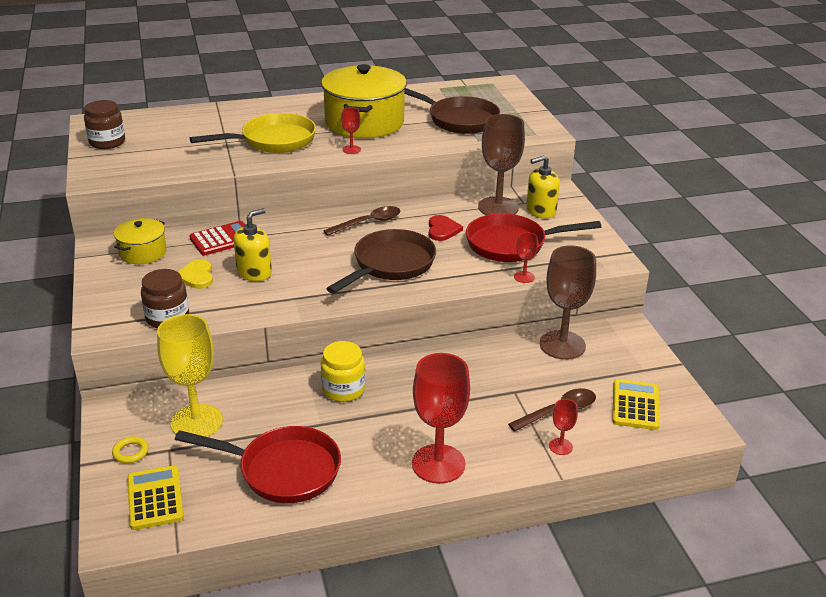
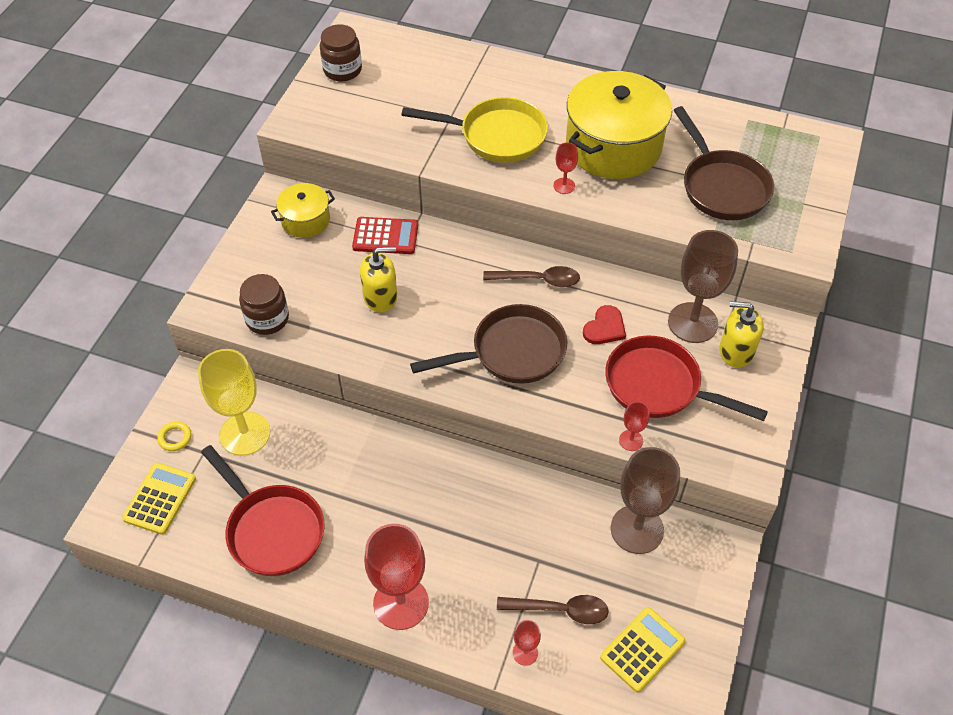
camera: 35 degrees right, 20 degrees up
(196, 276) = (328, 276): yellow heart -> none
(343, 389) = (388, 466): yellow jar -> none

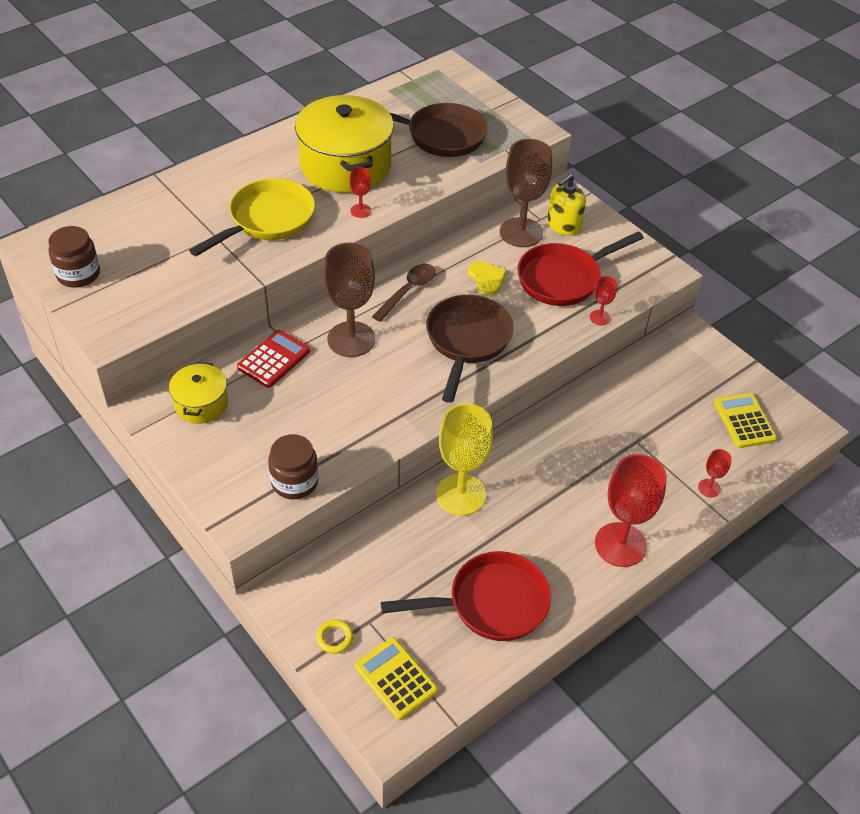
camera: 60 degrees left, 5 degrees down
(245, 433) = (373, 580): yellow goblet -> yellow goblet (460, 494)
(380, 297) = (339, 393): yellow soap dispenser -> none
(560, 610) = (686, 450): brown spoon -> none
(605, 327) = (487, 279): red heart -> yellow heart
(637, 529) = (647, 373): brown goblet -> brown goblet (351, 339)

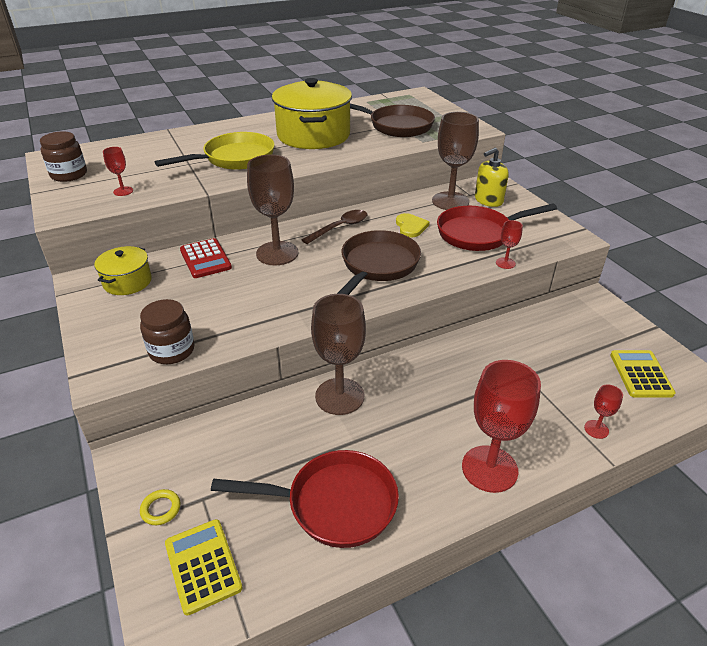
camera: 15 degrees right, 10 degrees down
(274, 359) = (205, 259): red calculator -> red calculator turned 105 degrees clockwise
(360, 211) = (312, 160): red goblet -> red goblet (123, 191)
(460, 494) = (339, 396): yellow goblet -> brown goblet

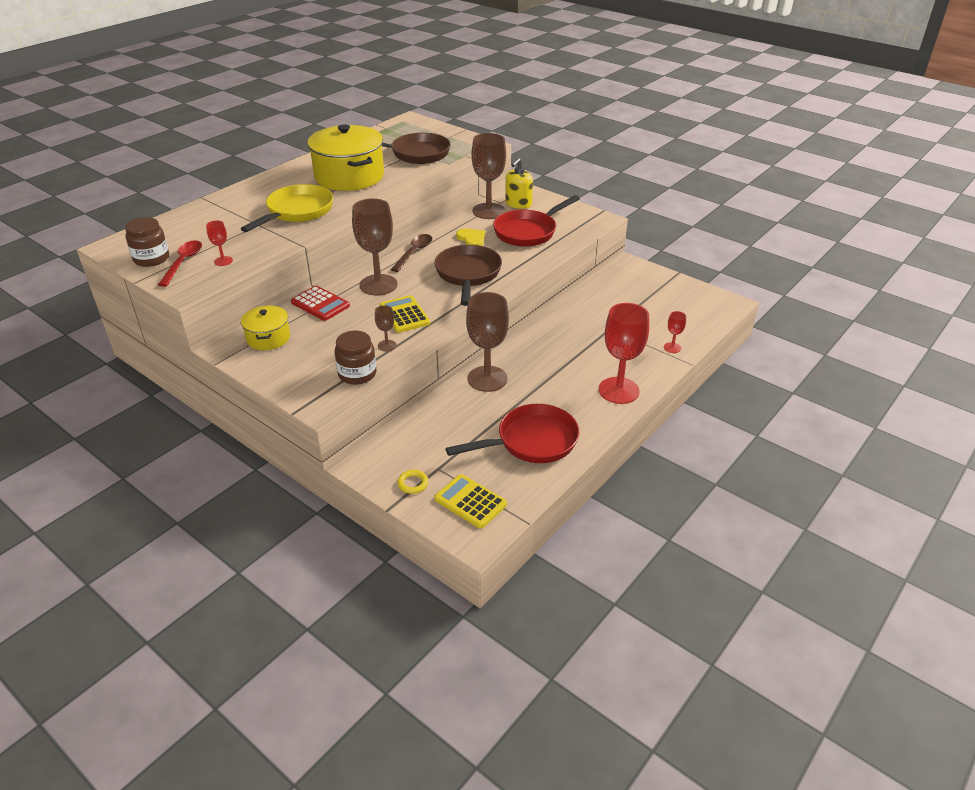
camera: 25 degrees left, 0 degrees up
(89, 185) = (183, 263): none -> red spoon
(229, 325) = (387, 345): none -> brown goblet
(505, 263) = (562, 249): red goblet -> none
(641, 374) = (683, 306): yellow calculator -> yellow calculator (404, 315)

